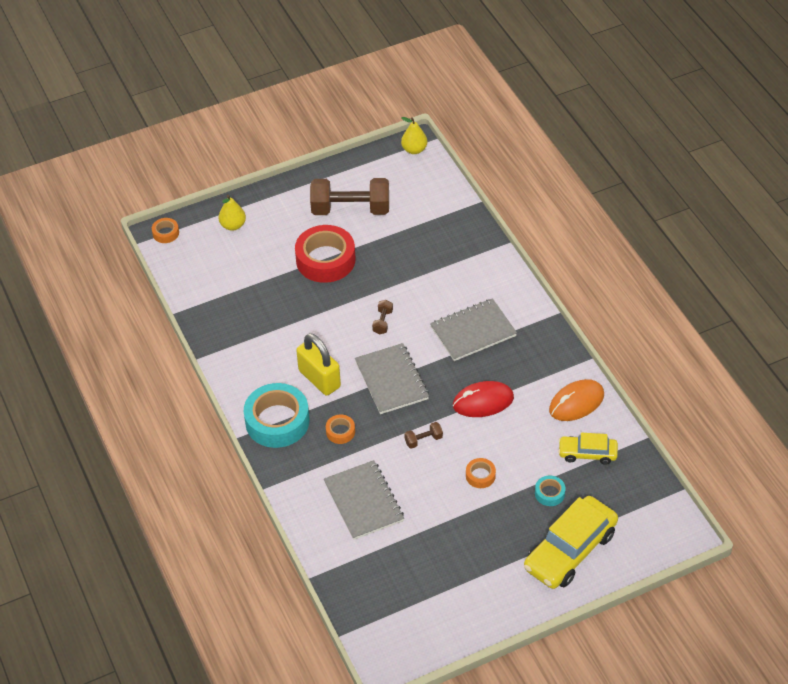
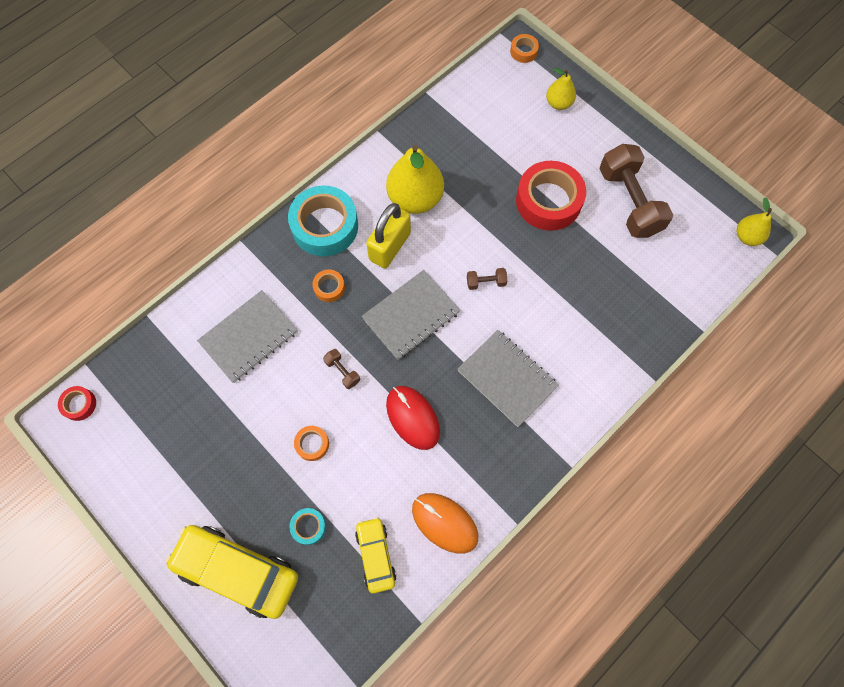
camera: 70 degrees right, 20 degrees up
(280, 349) = (415, 198): none -> yellow pear
(377, 647) = (79, 404): none -> red tape

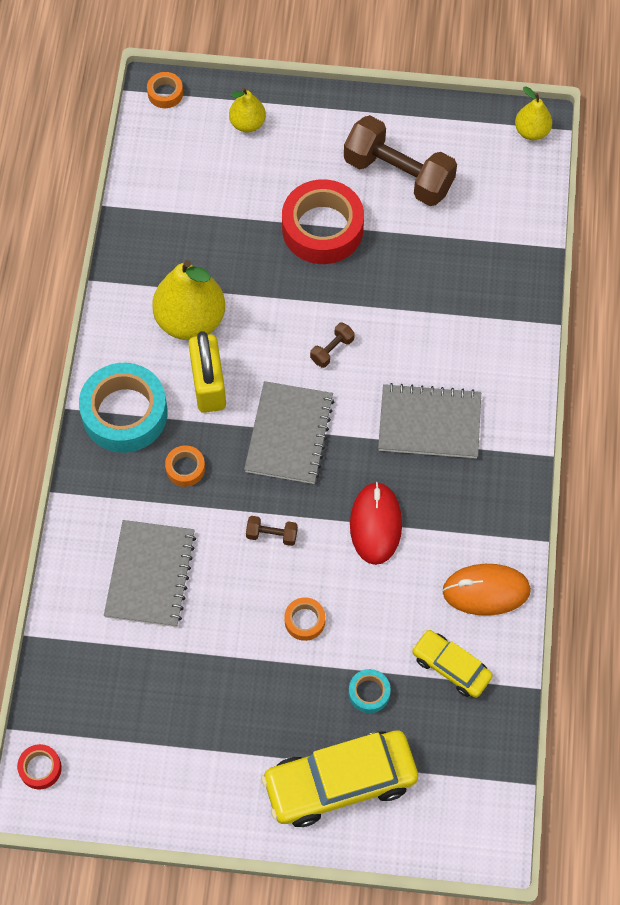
camera: 40 degrees left, 5 degrees down
(412, 418) = (375, 524): red mouse -> red mouse turned 75 degrees clockwise

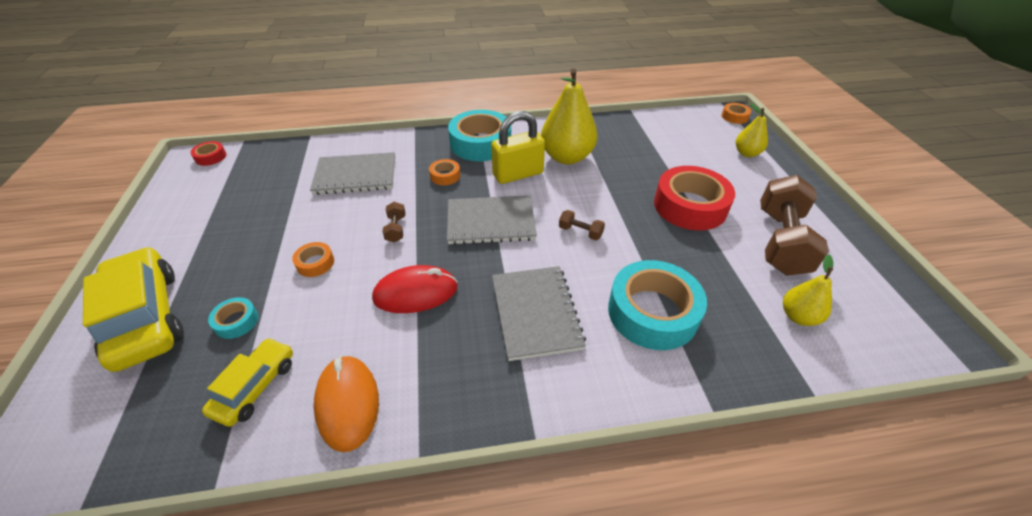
camera: 75 degrees right, 20 degrees down
(454, 326) = (652, 312): none -> turquoise tape
(531, 131) = (931, 336): yellow pear -> yellow pear (798, 316)

